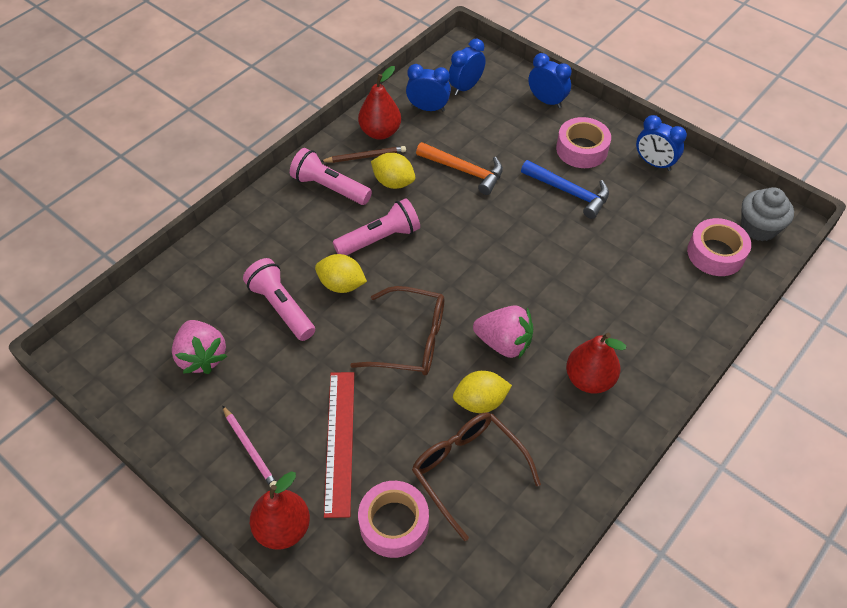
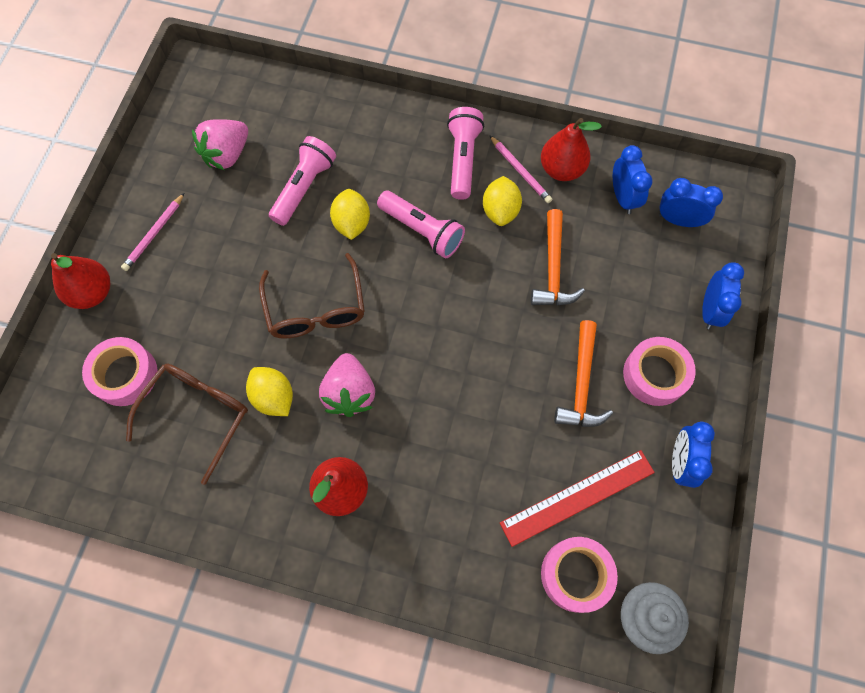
camera: 65 degrees right, 15 degrees up
(340, 441) = (187, 298): red ruler -> red ruler (577, 497)
(365, 157) = (520, 171): brown pencil -> pink pencil
(569, 192) = (581, 384): blue hammer -> orange hammer

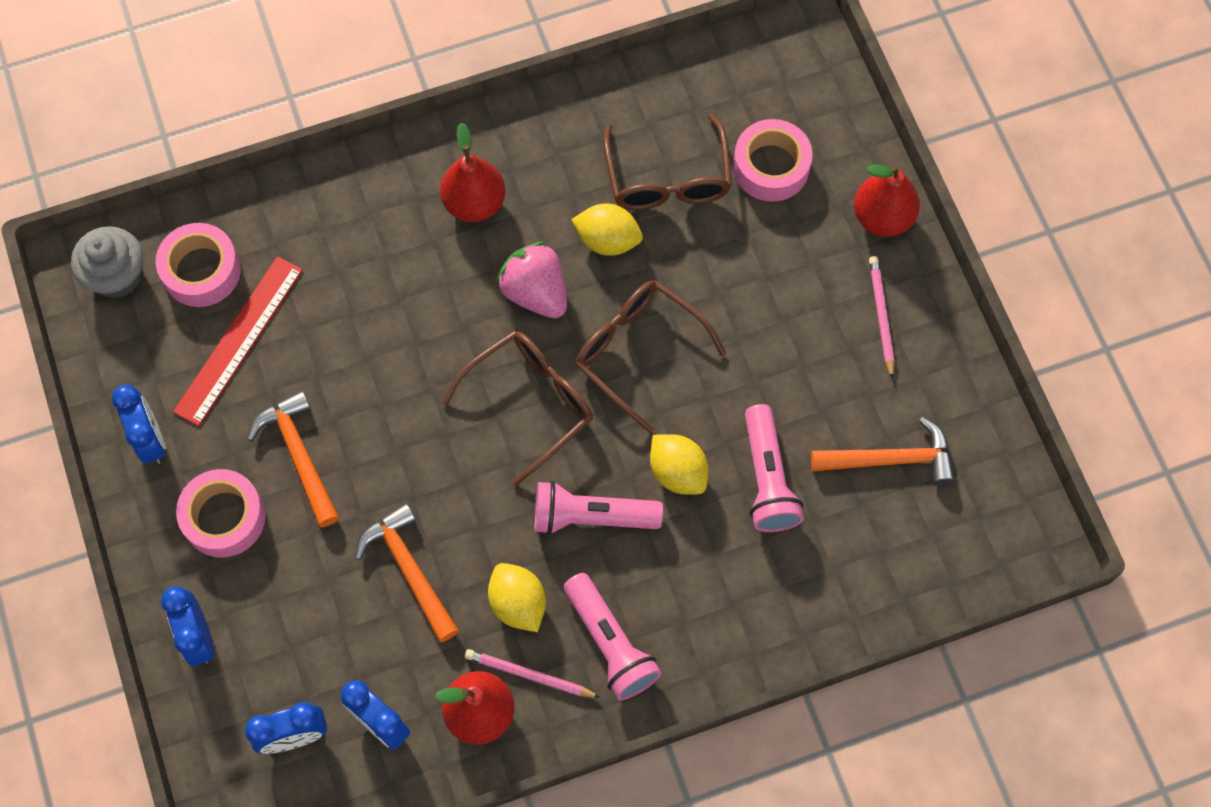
camera: 145 degrees right, 0 degrees up
(227, 155) = (891, 459): pink strawberry -> orange hammer
(408, 321) = (530, 403): none -> brown glasses

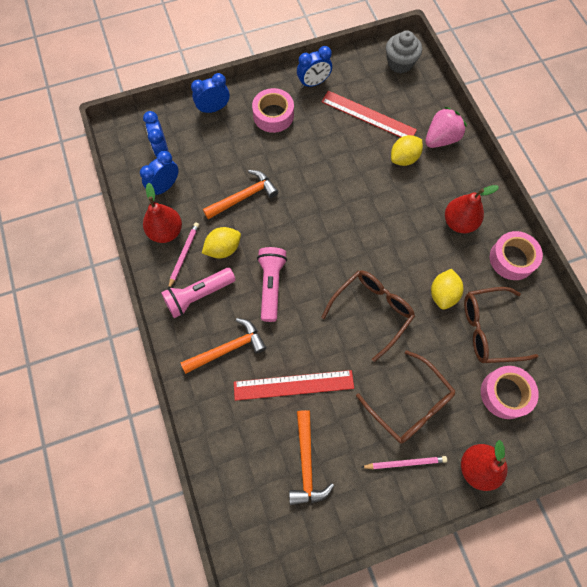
camera: 90 degrees right, 0 degrees up
(201, 271) = (405, 97): pink tape -> pink tape (512, 259)
(299, 455) = (306, 145): orange hammer -> orange hammer (228, 348)
(530, 403) = (338, 253): brown glasses -> brown glasses (410, 404)
(535, 292) = (406, 255): pink strawberry -> pink strawberry (441, 139)
(677, 472) = (297, 332): yellow lemon -> yellow lemon (404, 158)
(768, 478) = (293, 385): pink flashlight -> red ruler

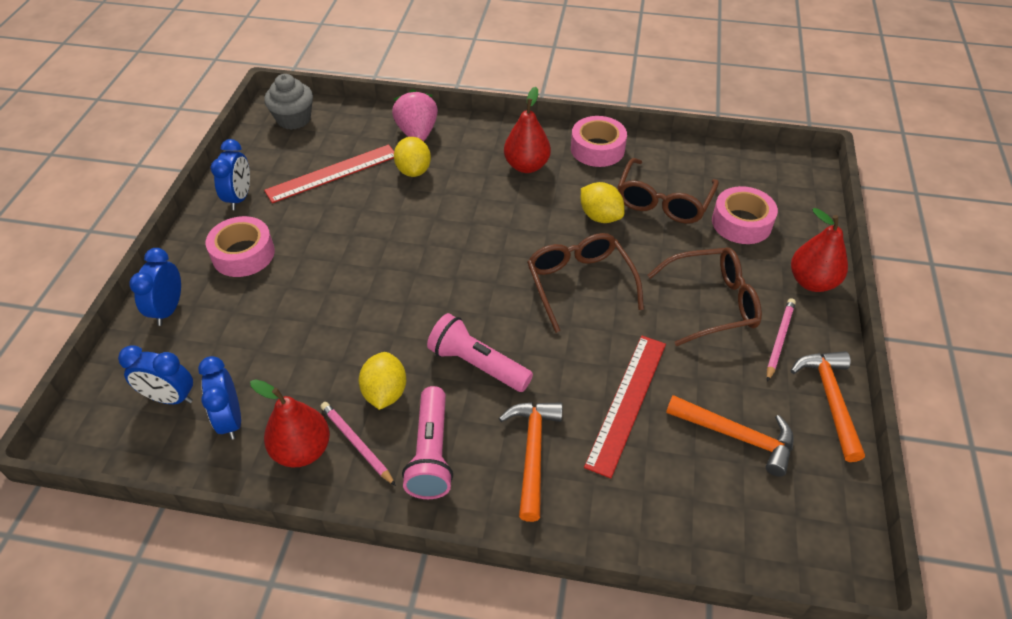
camera: 60 degrees left, 20 degrees down
(244, 197) = (329, 336): orange hammer -> orange hammer (830, 399)

